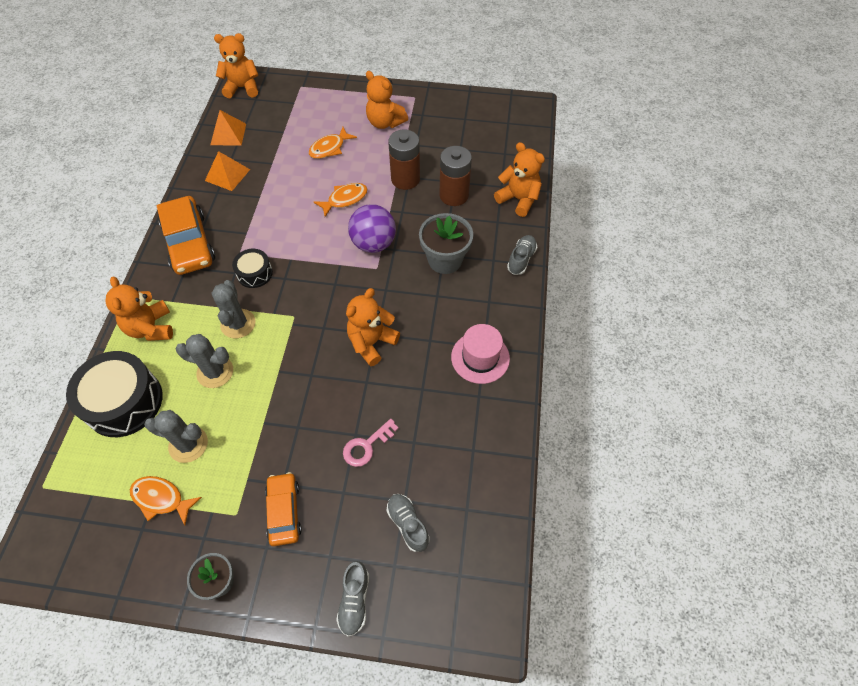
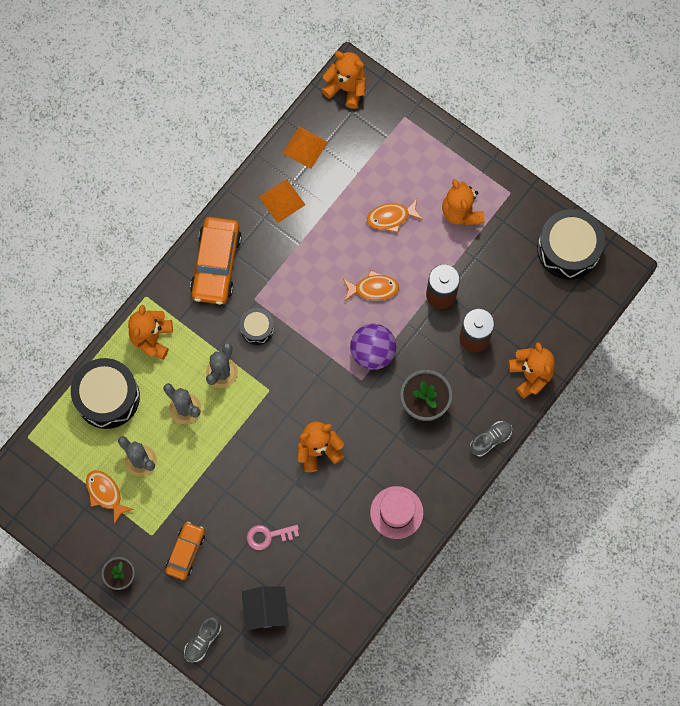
camera: 30 degrees right, 15 degrees up
(408, 524) = (266, 611): grey shoe -> black house
(484, 111) = (568, 249): none -> black drum

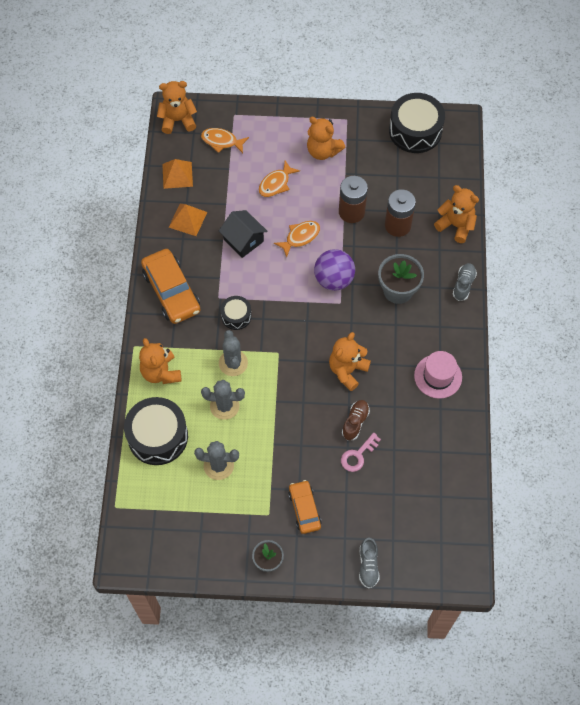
camera: 35 degrees left, 10 degrees down
(105, 493) = (209, 508): orange fish -> orange fish (221, 141)
(266, 611) = (398, 510): black house -> black house (243, 240)
(289, 504) = (355, 422): none -> brown shoe

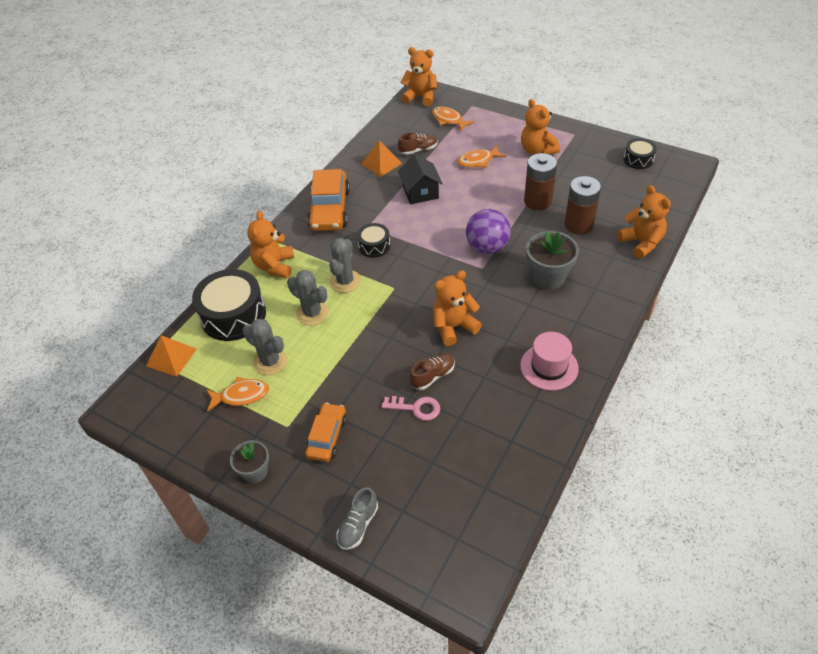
camera: 30 degrees right, 15 degrees down
(177, 175) = (394, 131): orange pyramid -> orange pyramid (171, 357)
(213, 190) = (418, 150): none -> brown shoe
(300, 237) = (475, 205): orange fish -> orange fish (241, 395)
(358, 455) = (416, 408): pink key -> pink key turned 150 degrees counterclockwise
(415, 131) = (638, 159): black drum -> black drum, size x0.53
(463, 285) = (623, 295): grey shoe -> none

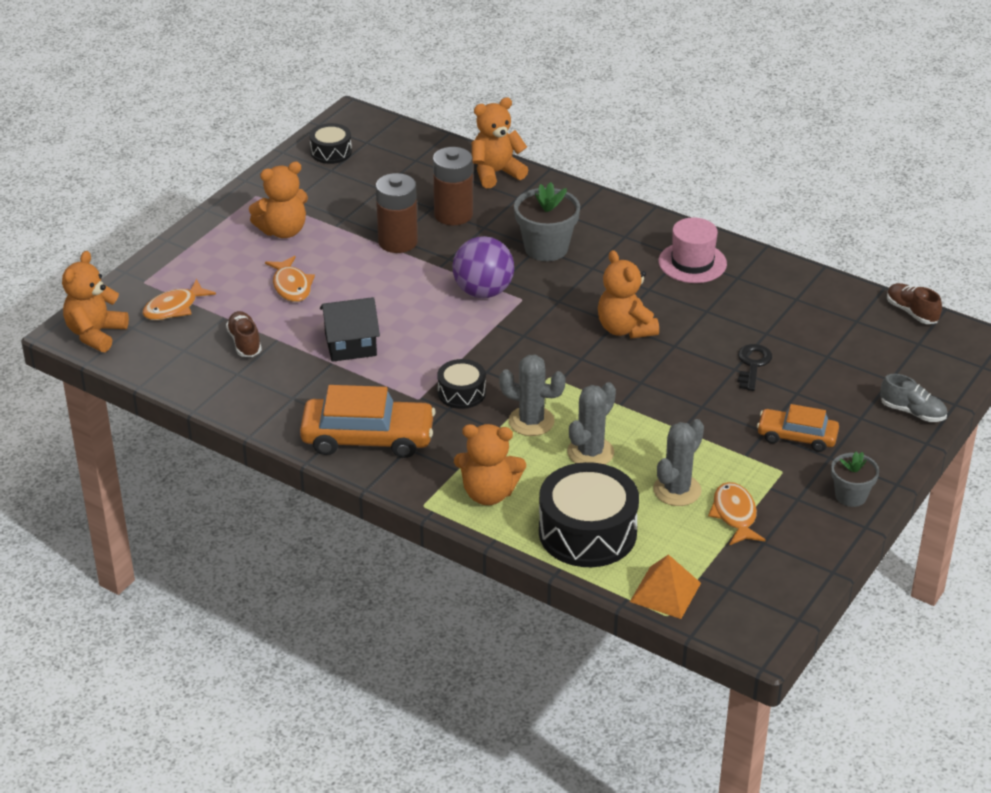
camera: 90 degrees left, 10 degrees down
(381, 163) = (267, 382): orange pyramid -> none
(416, 408) = (753, 364): pink key -> black key
(433, 376) = (704, 349): brown shoe -> brown shoe (911, 312)

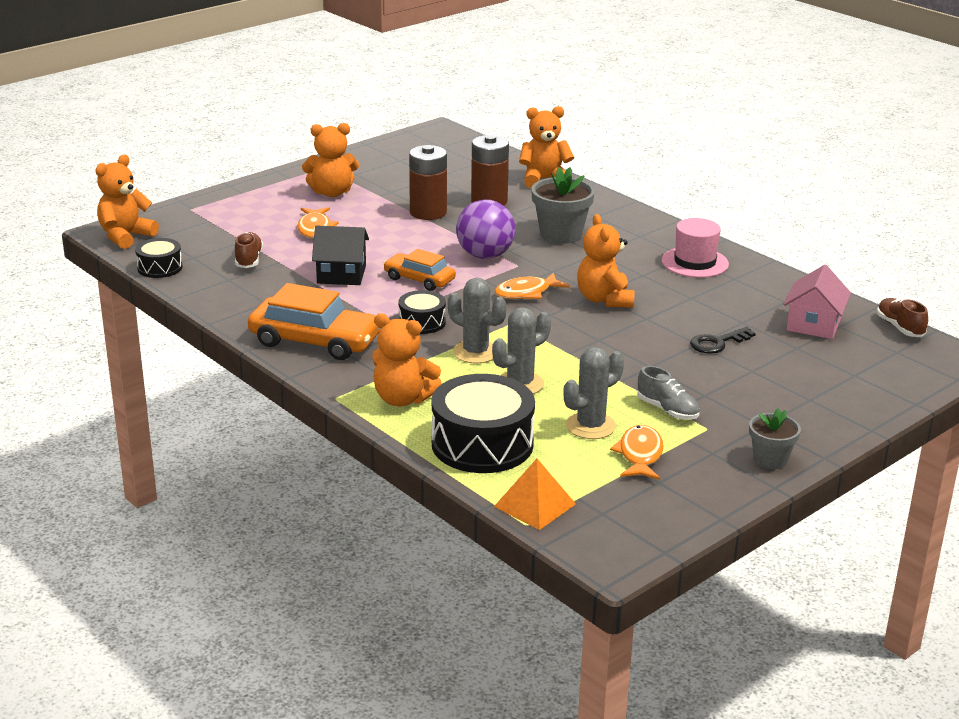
camera: 15 degrees right, 10 degrees down
(174, 308) = (204, 229): orange fish -> orange fish (526, 293)
(331, 152) = (406, 149): black drum -> black drum (160, 267)
(753, 364) = (717, 343): black key -> black key turned 150 degrees counterclockwise
(797, 436) = (735, 404): orange car -> orange car (419, 279)
(832, 323) = (813, 324): none -> pink house
(912, 412) = (867, 403): grey shoe -> grey shoe (667, 410)

